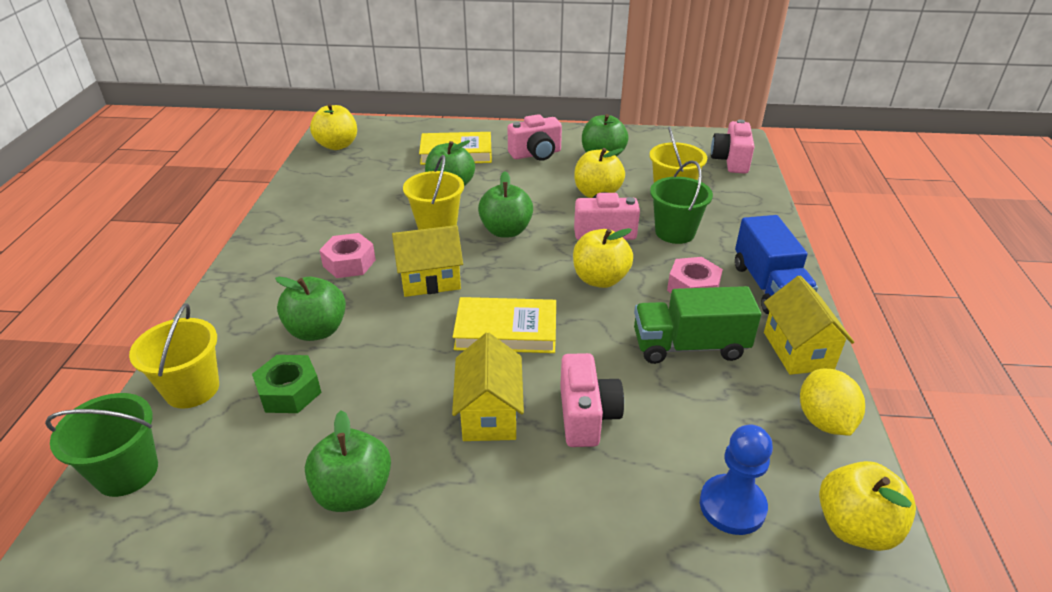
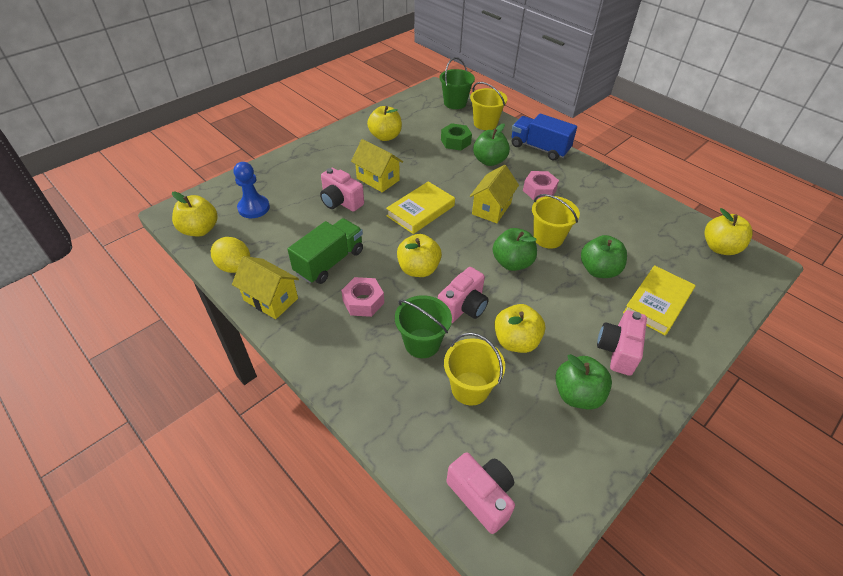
camera: 130 degrees right, 10 degrees up
(354, 492) = (385, 136): green apple -> yellow apple
(768, 287) = (320, 338): blue truck -> blue truck (539, 148)

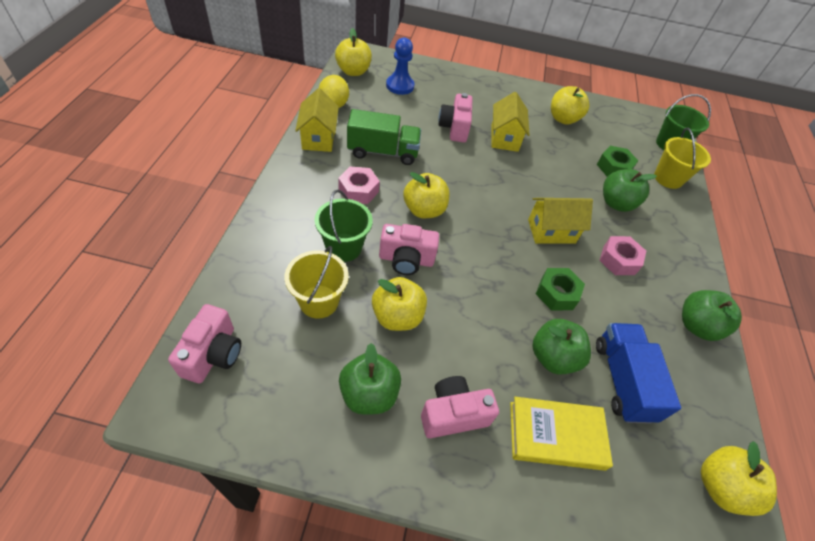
camera: 50 degrees right, 5 degrees up
(420, 211) = (495, 182): yellow book -> none
(512, 263) = (494, 276): green apple -> green apple (696, 326)
(539, 148) = (684, 236): blue truck -> blue truck (622, 380)
(548, 238) = (556, 293): yellow bucket -> green nut

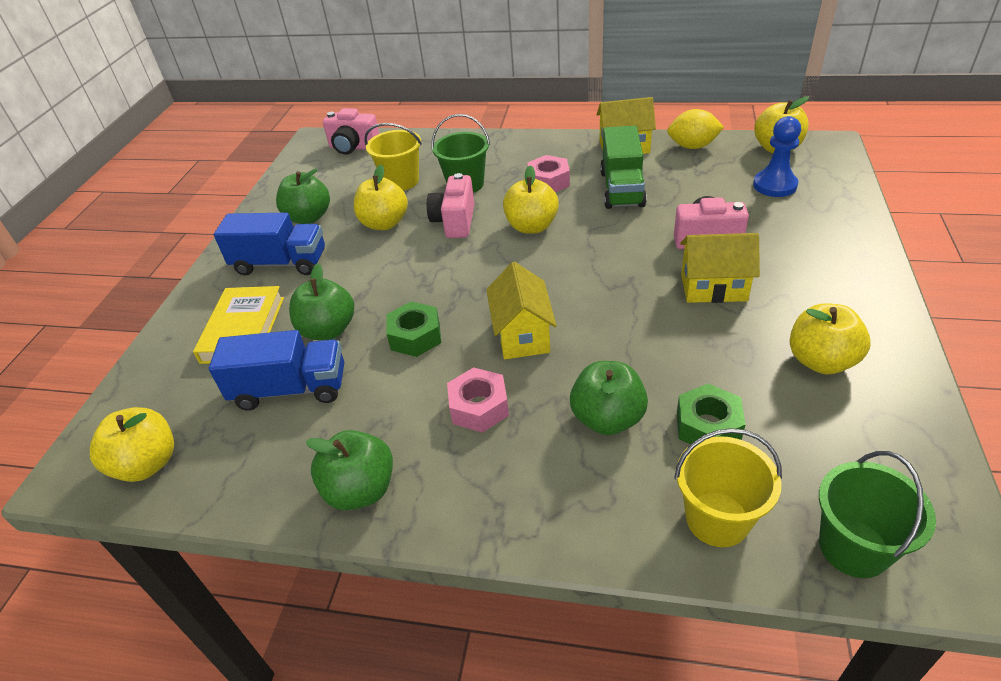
camera: 100 degrees right, 10 degrees down
(453, 414) = (280, 263): pink camera -> blue truck

